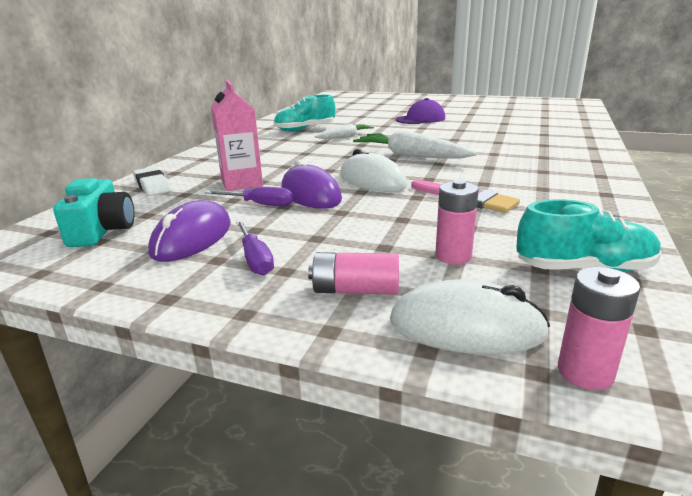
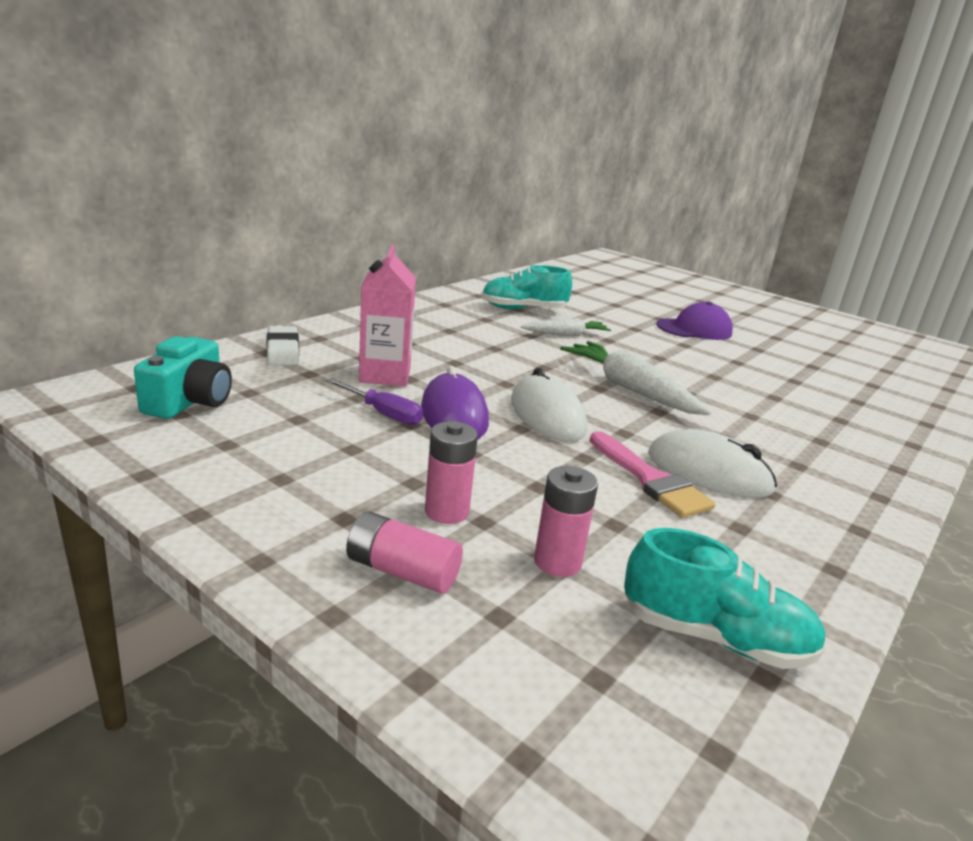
camera: 15 degrees right, 0 degrees up
(192, 238) = (275, 440): purple mouse -> none
(255, 259) = (322, 491): purple screwdriver -> none
(466, 328) = (490, 667): white mouse -> white mouse (708, 472)
(585, 372) = (583, 781): pink battery -> pink battery (446, 511)

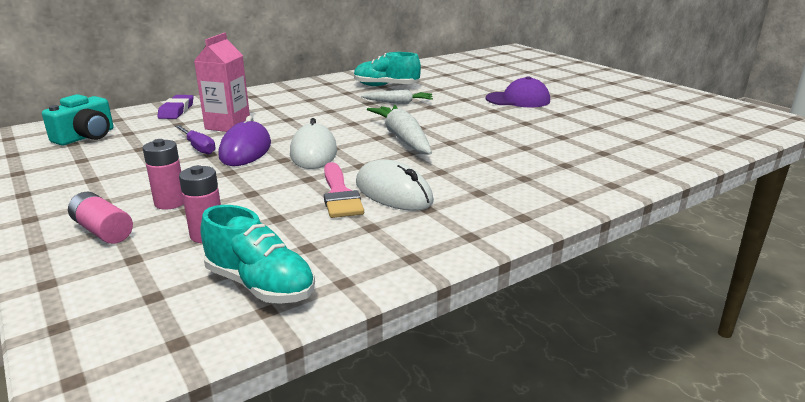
camera: 20 degrees right, 0 degrees up
(283, 351) = (176, 111): white eraser -> purple eraser

